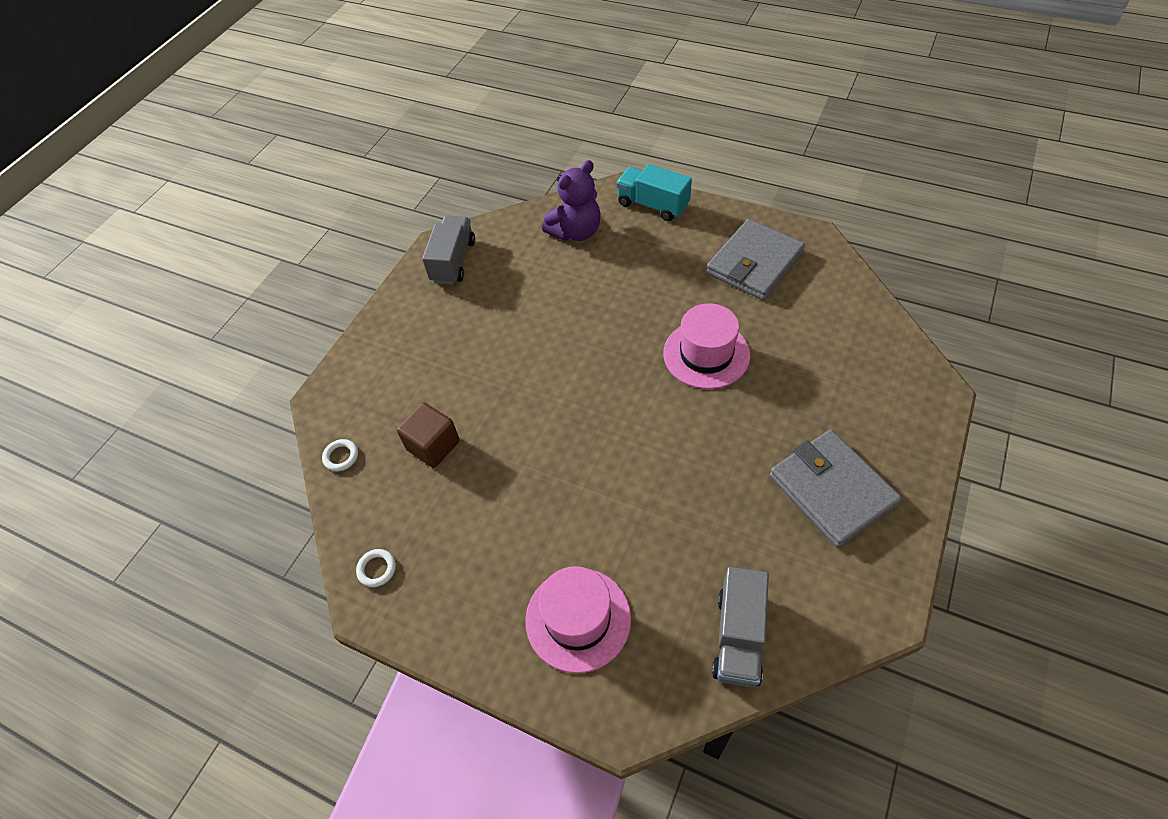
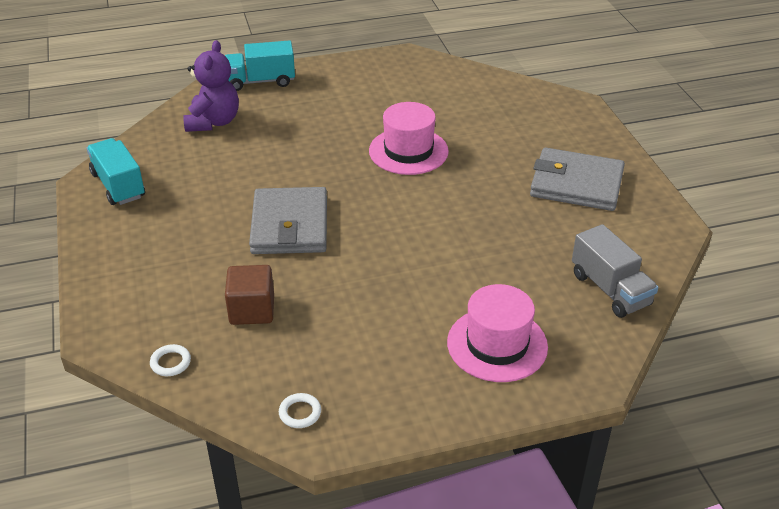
camera: 45 degrees left, 15 degrees down
(453, 261) = (118, 185): grey truck -> turquoise truck
(754, 263) = (382, 86): grey wallet -> grey wallet (290, 225)

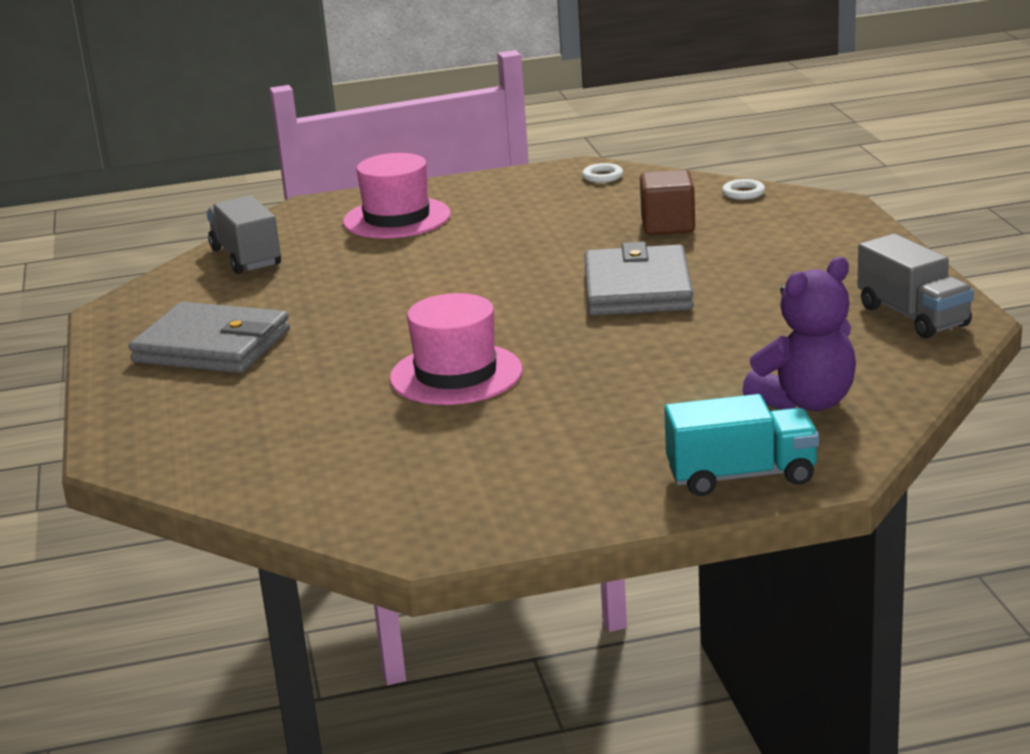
camera: 175 degrees left, 15 degrees down
(118, 185) = (913, 316): turquoise truck -> grey truck
(213, 122) = (806, 402): purple teddy bear -> purple teddy bear turned 135 degrees counterclockwise

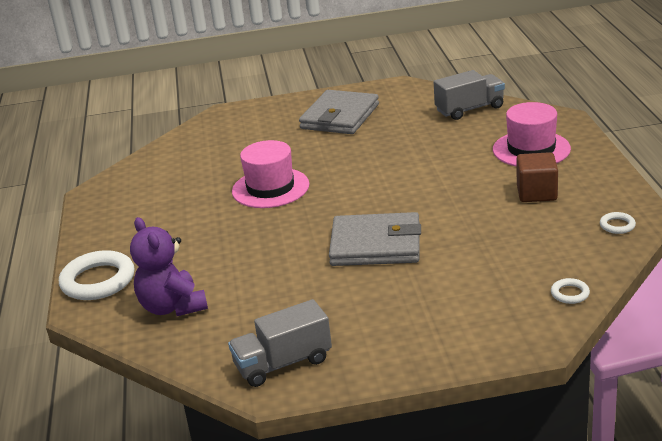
camera: 95 degrees right, 5 degrees up
(668, 225) = (497, 256): brown cube -> brown cube (536, 193)
(741, 476) = (98, 281): turquoise truck -> white ring

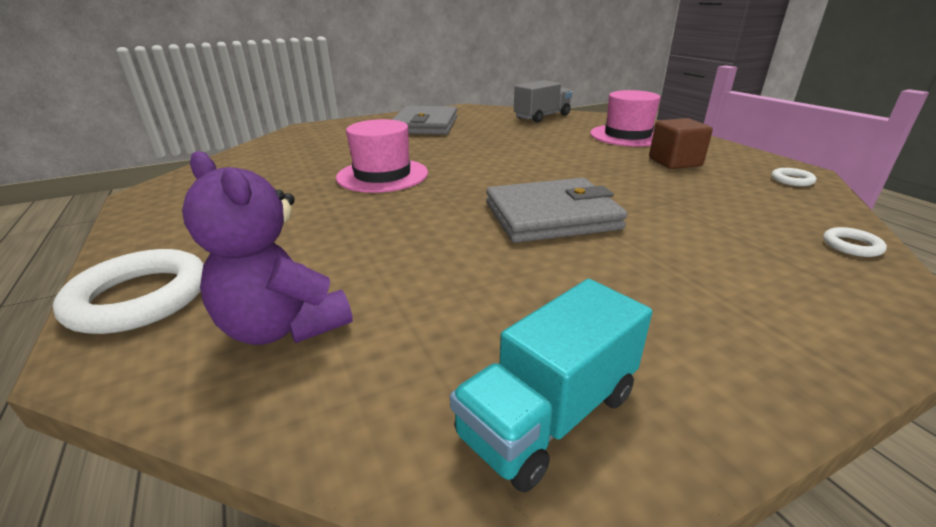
camera: 20 degrees left, 0 degrees up
(283, 363) = (549, 414): grey truck -> turquoise truck

